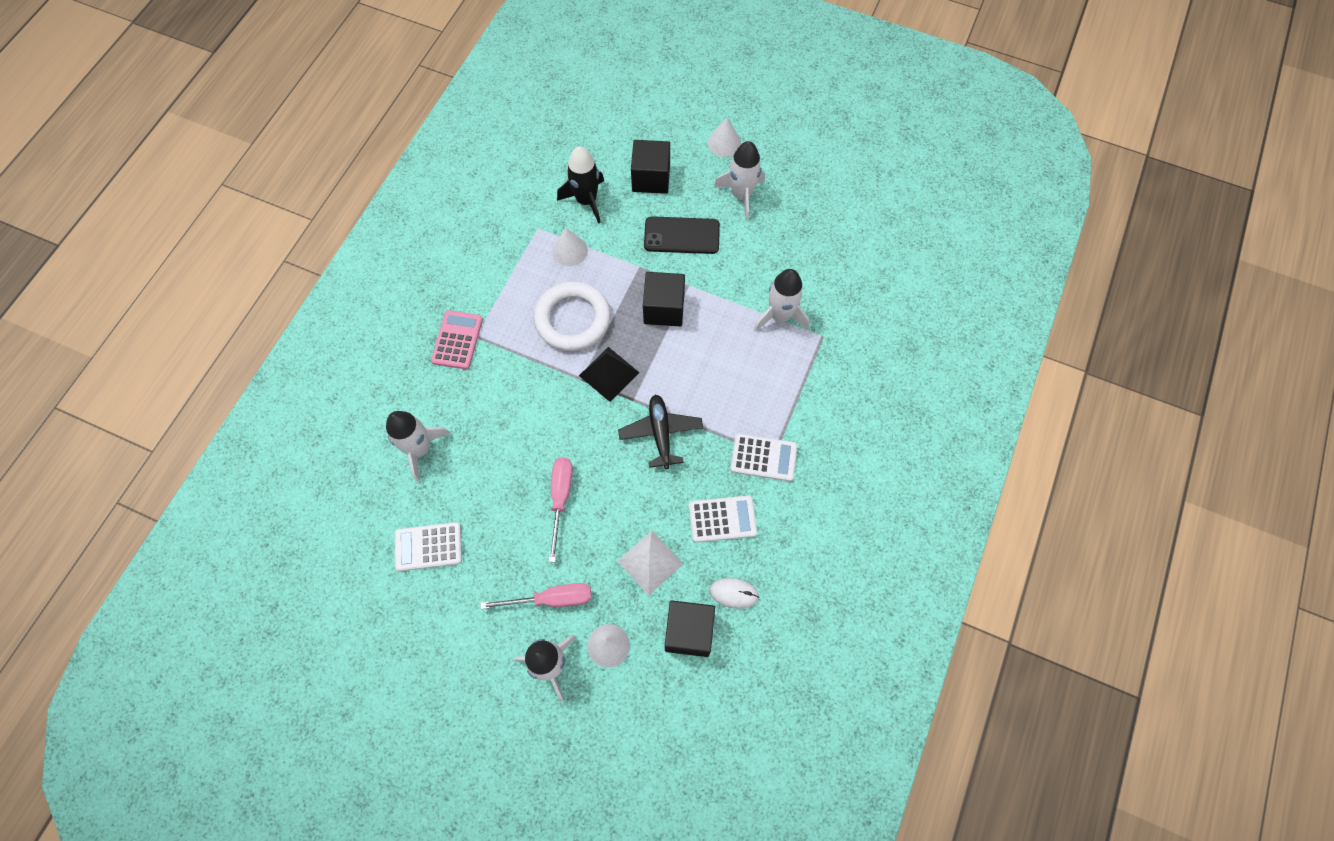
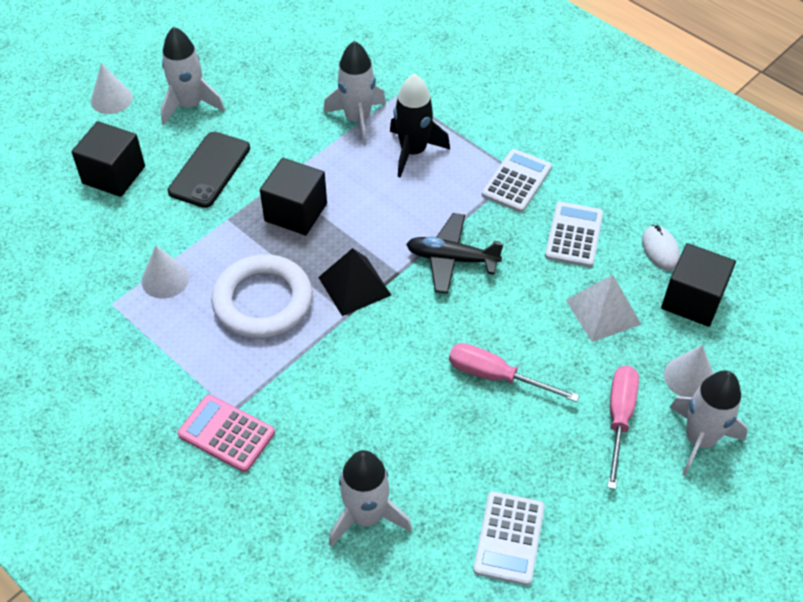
camera: 70 degrees left, 15 degrees down
(586, 200) = (104, 244): black rocket -> black rocket (413, 151)
(734, 593) = (660, 250): white mouse -> white mouse turned 45 degrees counterclockwise

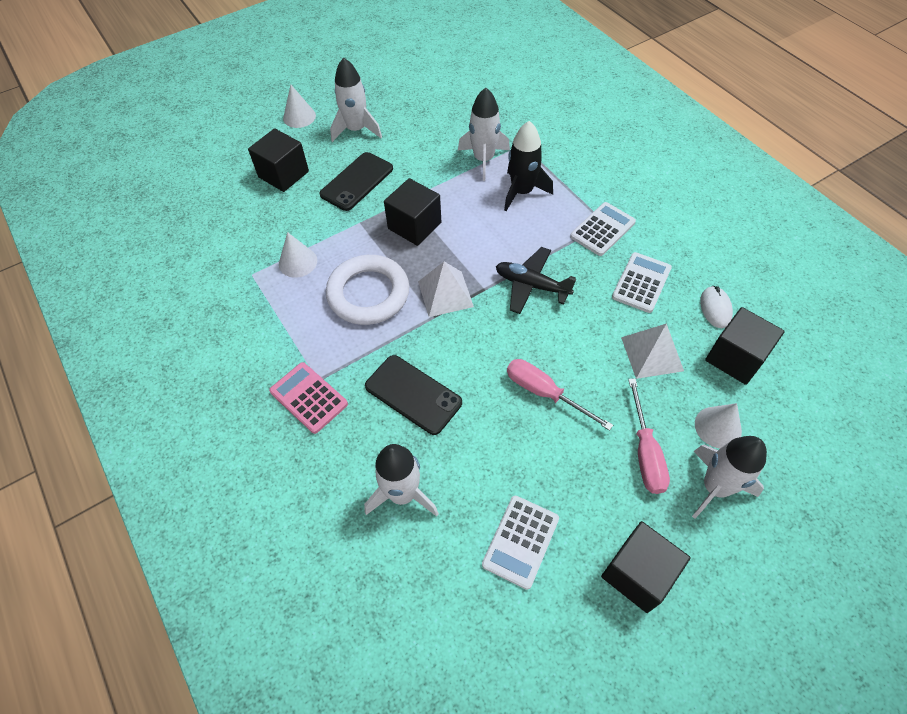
camera: 15 degrees right, 5 degrees up
(348, 406) = (413, 394): none -> black phone
(354, 286) = (445, 294): black pyramid -> white pyramid
(619, 418) = (645, 452): pink screwdriver -> pink screwdriver turned 150 degrees clockwise
(639, 544) = (638, 573): none -> black cube

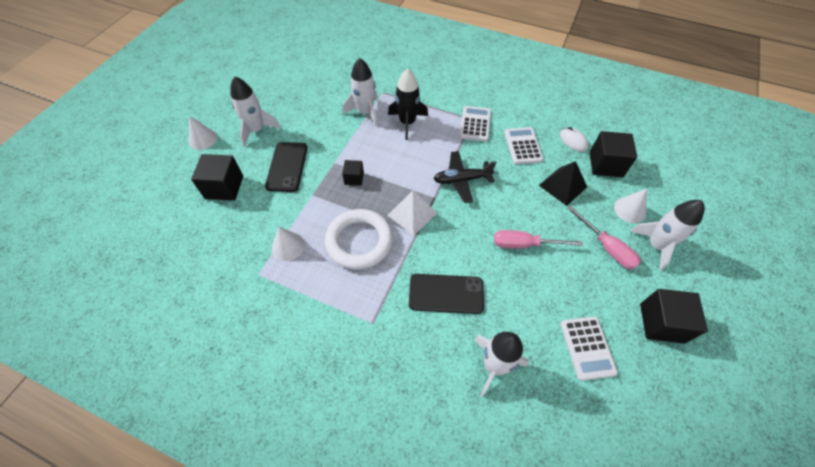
camera: 35 degrees left, 0 degrees up
(309, 397) = (376, 340): pink calculator -> none
(414, 226) = (354, 178): black cube -> black cube, size x0.56
(652, 354) = (562, 186): white pyramid -> black pyramid

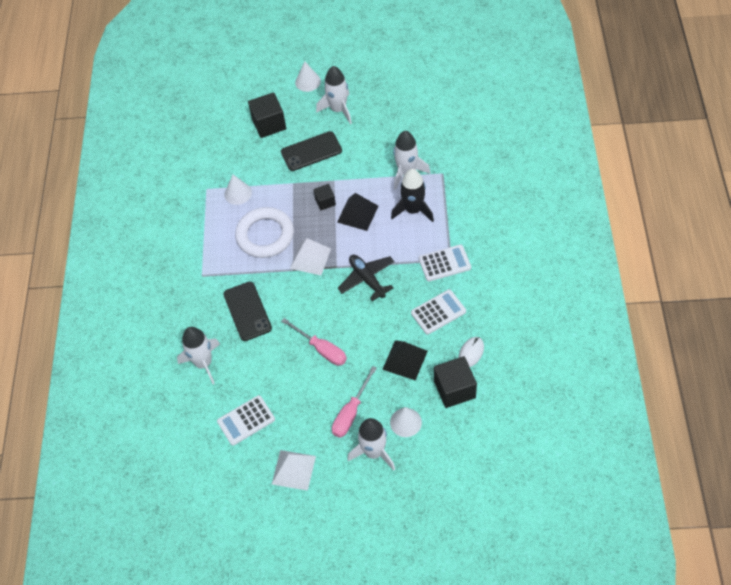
camera: 70 degrees right, 0 degrees up
(385, 160) = (357, 214): none -> black pyramid
(524, 244) = (321, 349): pink screwdriver -> pink screwdriver turned 150 degrees clockwise
(661, 323) = (293, 470): black cube -> white pyramid

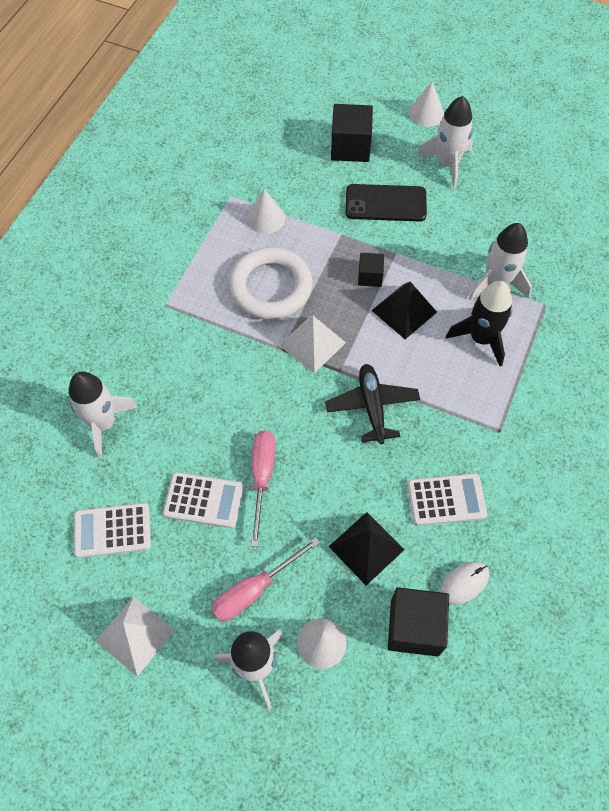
camera: 20 degrees right, 5 degrees up
(247, 311) = (195, 379): black phone -> none
(321, 349) = (262, 477): pink screwdriver -> pink screwdriver turned 150 degrees counterclockwise
(444, 263) = (488, 433): white calculator -> white calculator (203, 500)

